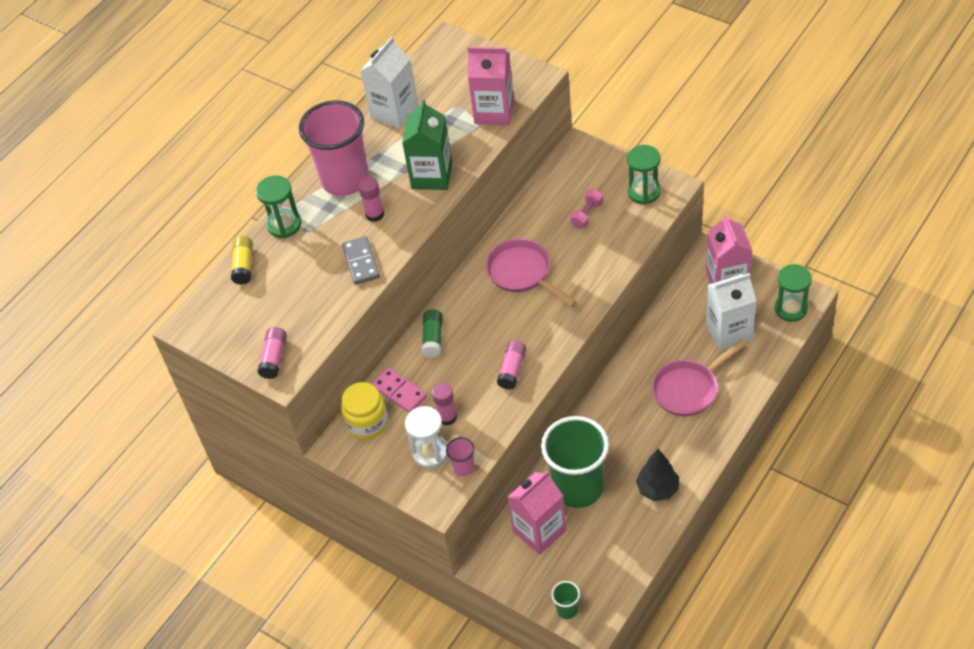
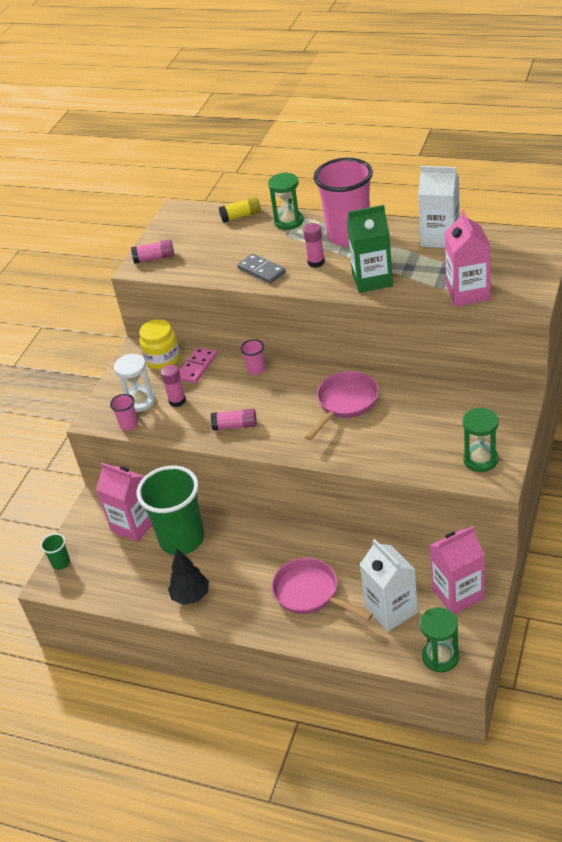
camera: 75 degrees right, 10 degrees down
(361, 262) = (261, 270): grey domino -> grey domino turned 75 degrees clockwise
(433, 338) = (256, 370): green glue stick -> pink cup
(587, 215) = (433, 427): pink dumbbell -> none

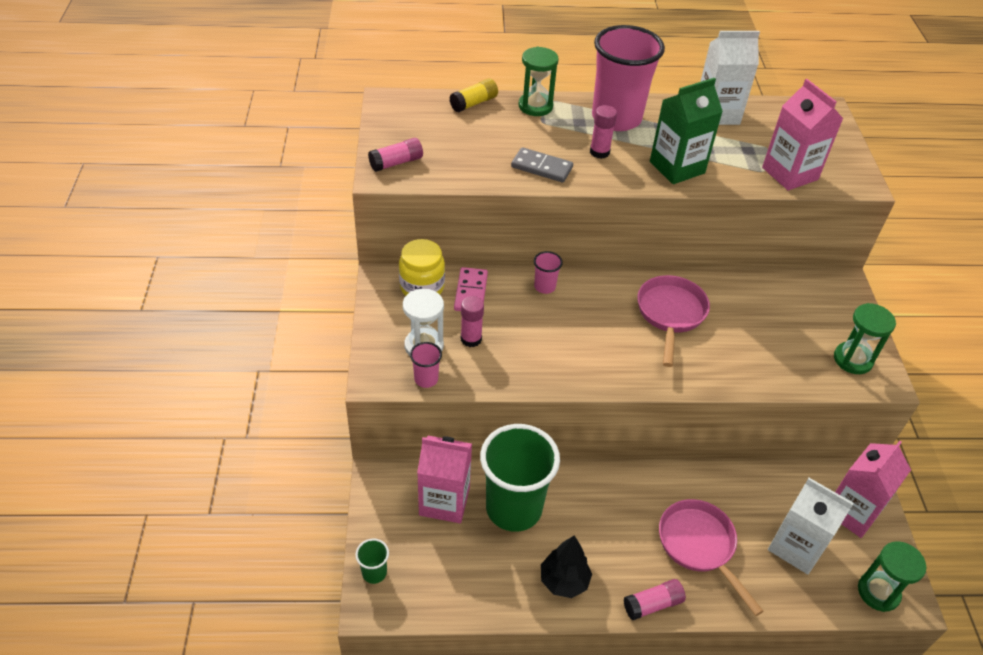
camera: 30 degrees left, 5 degrees up
(235, 426) = (560, 361): pink glue stick -> pink glue stick (652, 604)
(310, 593) = (699, 546): pink pan -> pink pan turned 45 degrees clockwise

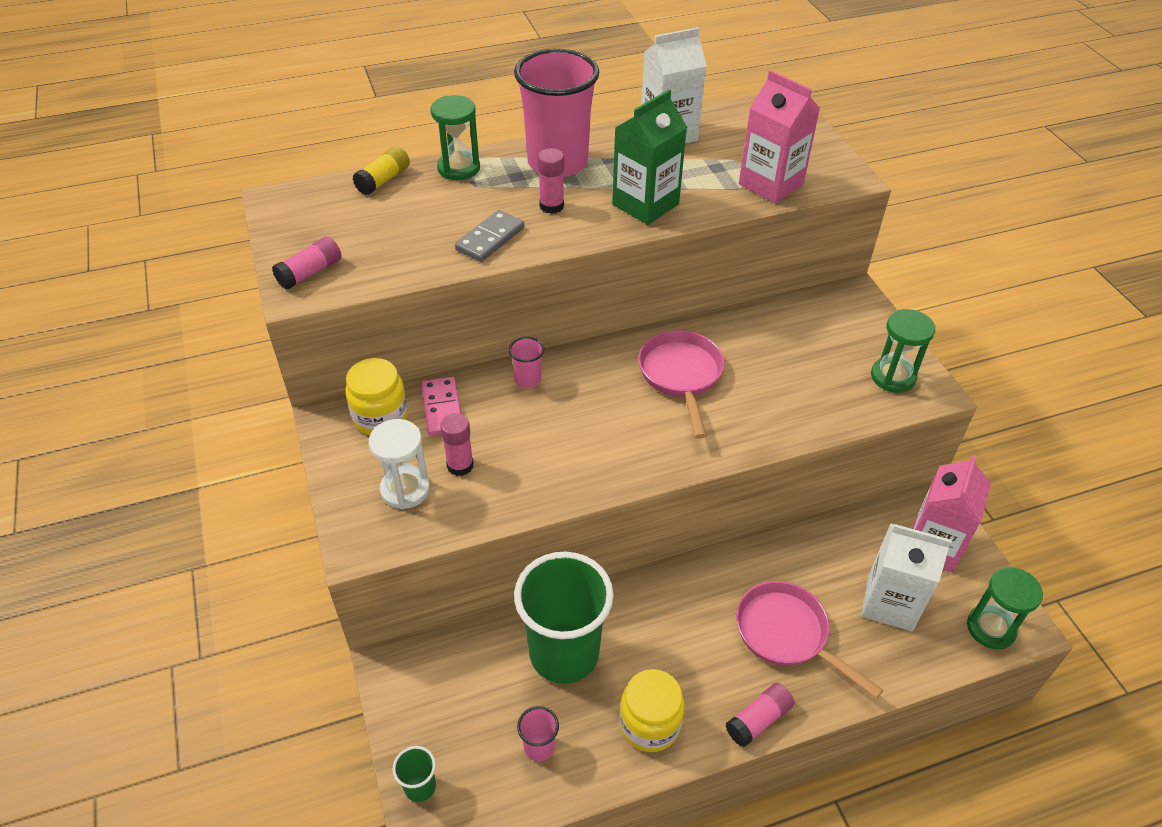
camera: 15 degrees left, 0 degrees up
(426, 379) = (421, 530): pink cup -> pink cup (539, 747)
(444, 501) = (479, 670): pink carton -> none
(542, 167) = (490, 239): grey domino -> grey domino turned 60 degrees counterclockwise
(563, 581) = (649, 724): black tree -> yellow jar

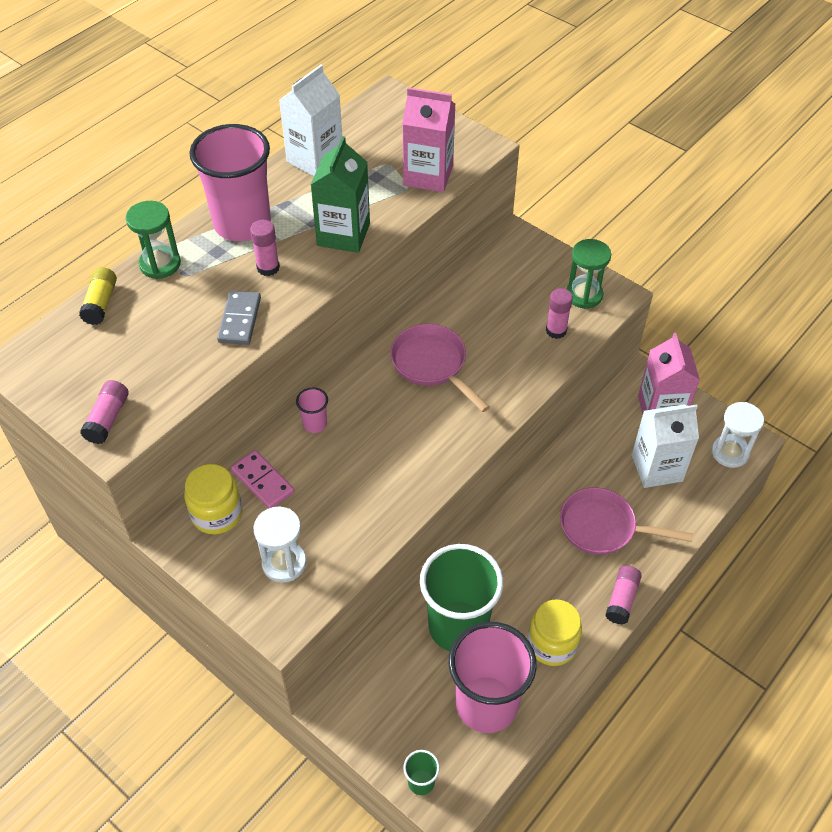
camera: 30 degrees left, 5 degrees up
(460, 465) = (313, 521): pink glue stick -> pink glue stick (556, 331)
(539, 747) = (486, 704): pink cup -> pink cup, size x2.43
(990, 628) = (730, 452): green hourglass -> white hourglass

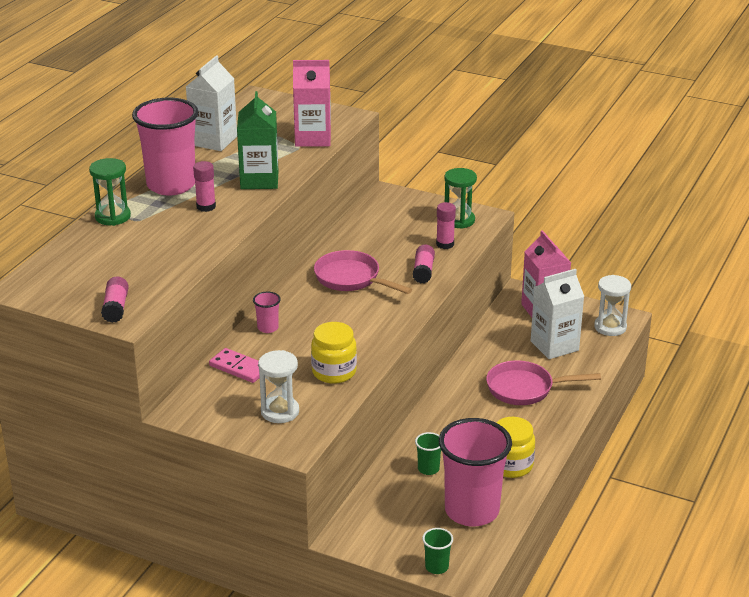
camera: 15 degrees left, 20 degrees down
(101, 303) = (74, 245): yellow glue stick -> none
(217, 514) = (208, 393): yellow jar -> yellow jar (334, 372)
(239, 320) = (197, 239): grey domino -> none
(458, 627) = (428, 469): green cup -> green cup, size x0.41
(622, 599) = (557, 429): pink glue stick -> pink glue stick (423, 271)

